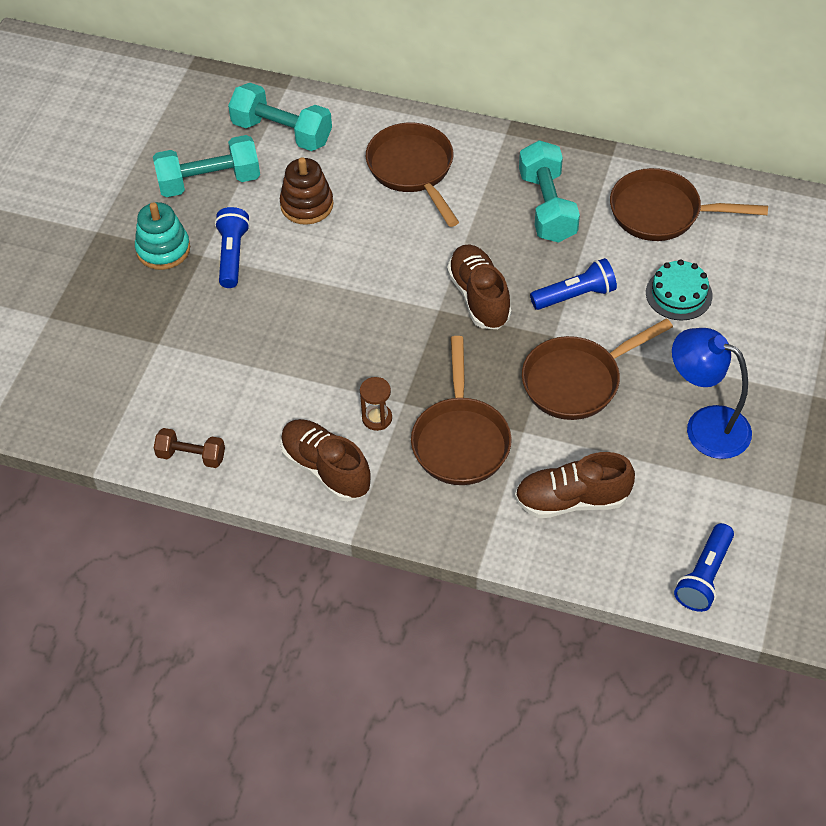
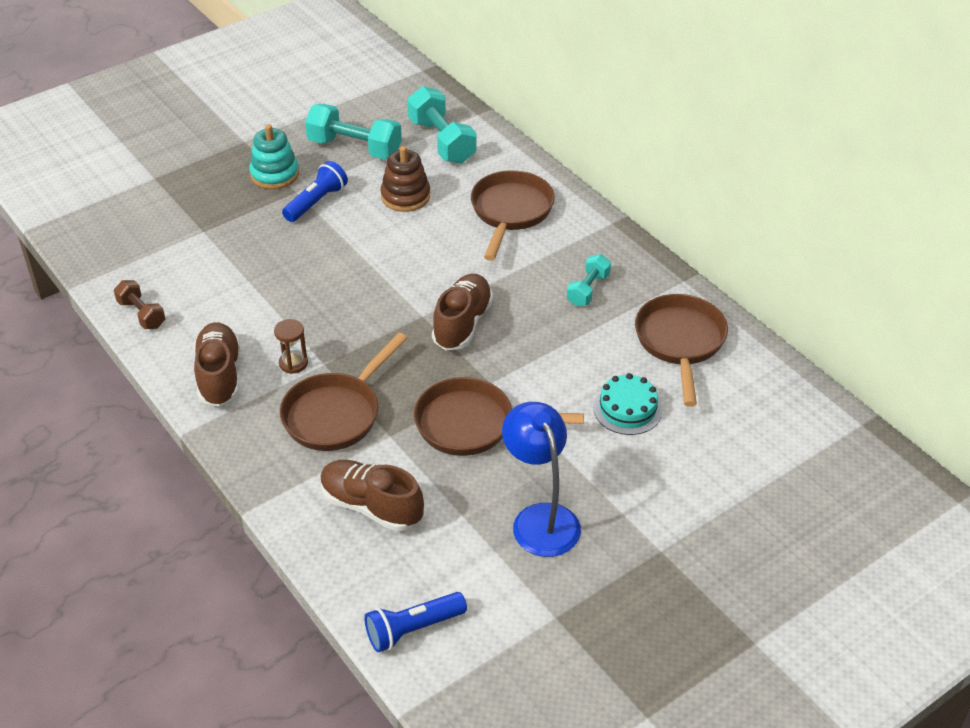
camera: 35 degrees right, 10 degrees down
(547, 207) = (588, 290): turquoise dumbbell -> turquoise dumbbell, size x0.58
(575, 295) = (540, 363): blue flashlight -> none
(662, 213) = (680, 343): brown pan -> brown pan turned 45 degrees clockwise

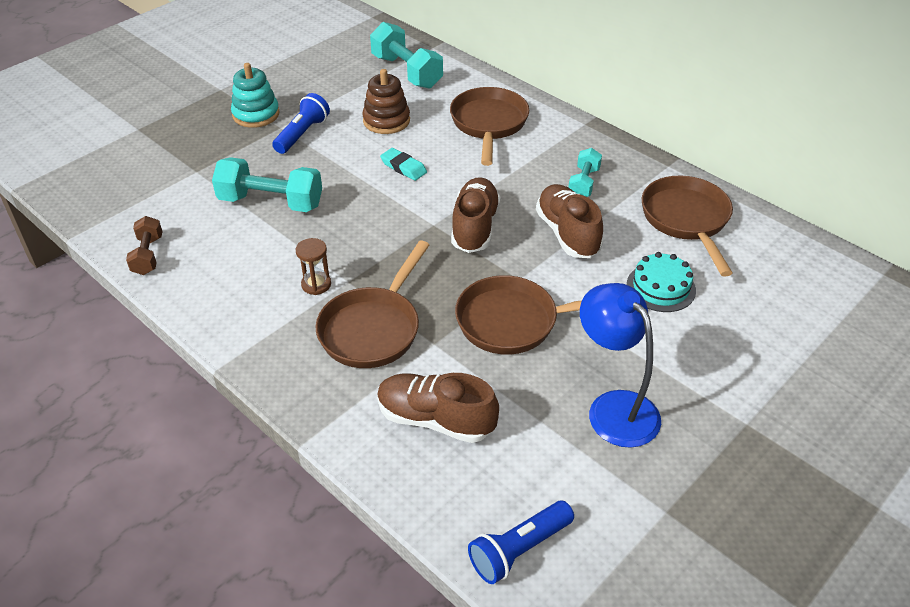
camera: 10 degrees left, 0 degrees up
(141, 314) = (148, 255): brown dumbbell -> brown dumbbell turned 45 degrees clockwise
(219, 376) = (242, 306): brown shoe -> brown shoe (567, 234)
(354, 148) = (327, 85): turquoise dumbbell -> turquoise dumbbell (271, 202)
(409, 251) = (403, 167): none -> turquoise eraser

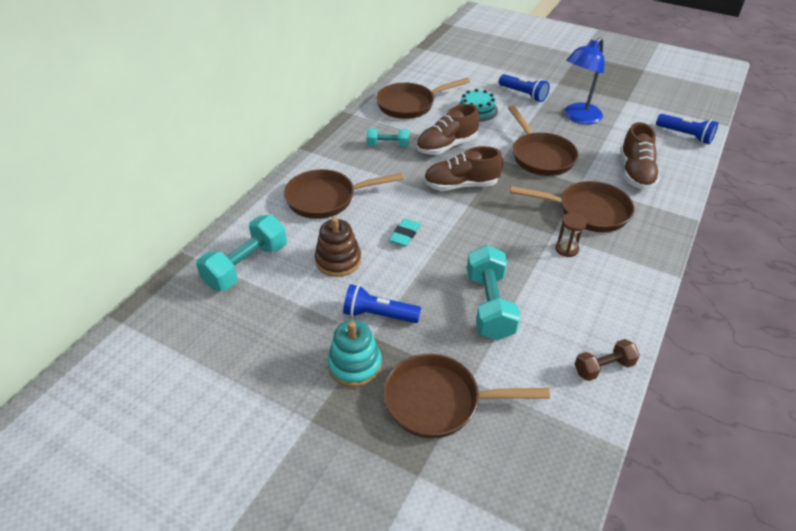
camera: 105 degrees left, 0 degrees up
(189, 150) = (439, 401): none -> brown pan
(704, 358) = (523, 94): none -> blue flashlight

